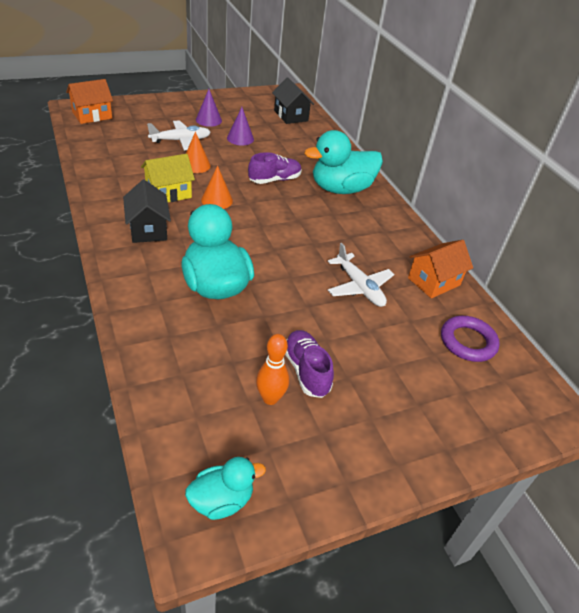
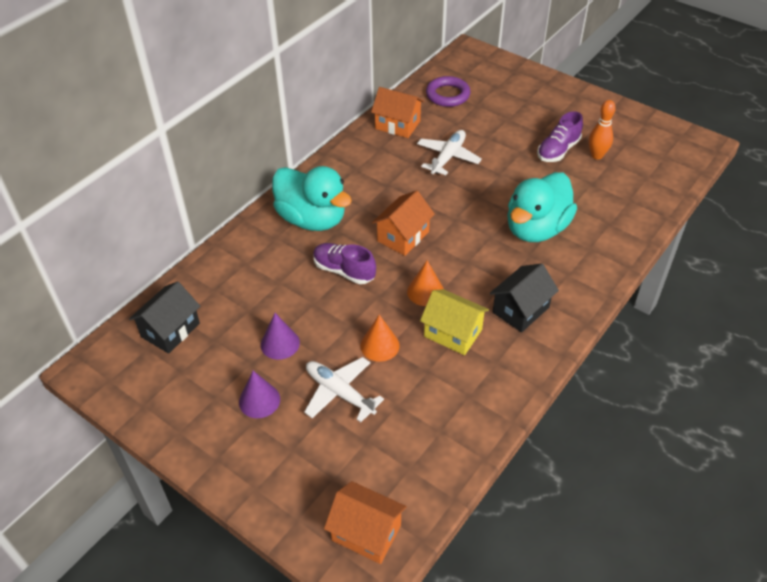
camera: 115 degrees left, 5 degrees up
(221, 500) = (676, 144): turquoise duck -> none
(281, 216) = (403, 236): none -> orange house

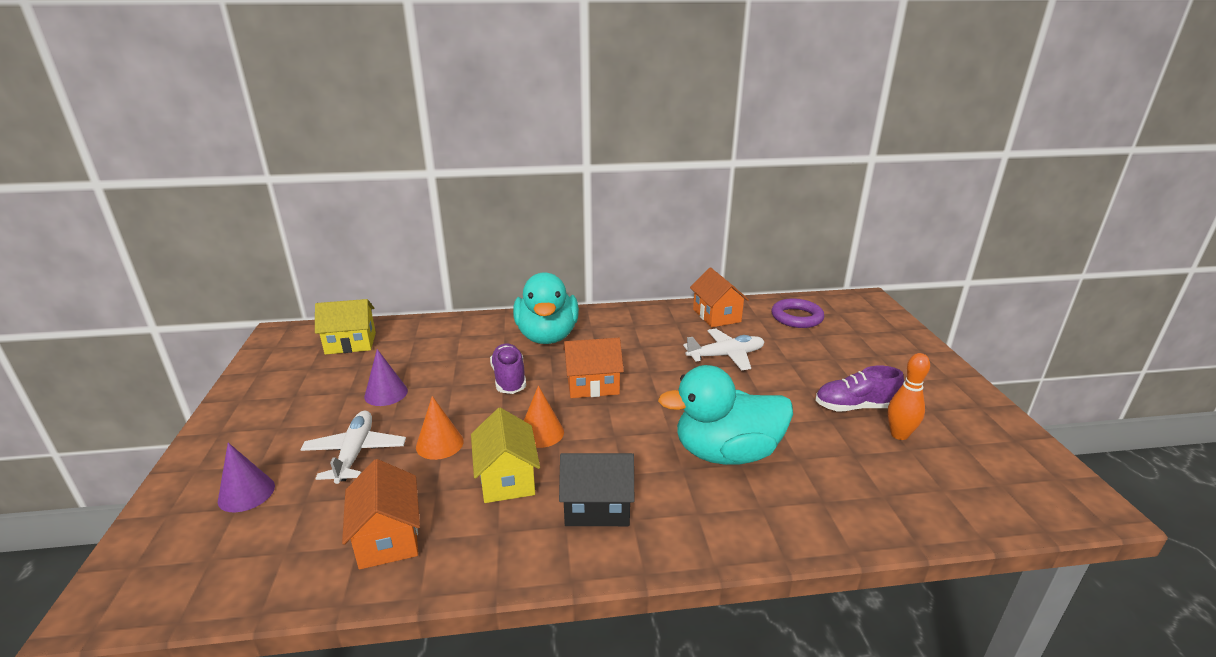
camera: 45 degrees right, 20 degrees down
(170, 330) = (351, 343): black house -> yellow house
(259, 400) = (308, 417): purple cone -> purple cone (246, 493)
(366, 532) = (170, 570): orange house -> orange house (388, 537)

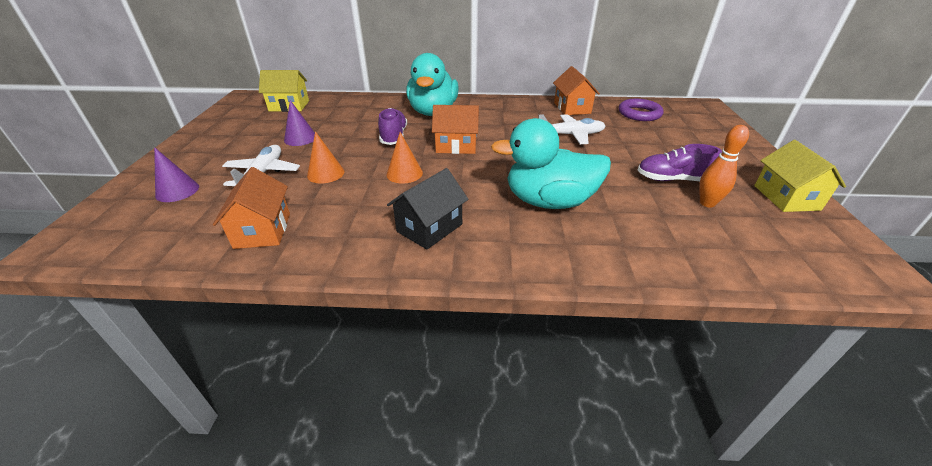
camera: 10 degrees right, 10 degrees up
(507, 478) = (366, 201): yellow house -> yellow house (786, 197)
(597, 507) = (429, 228): black house -> black house turned 60 degrees counterclockwise

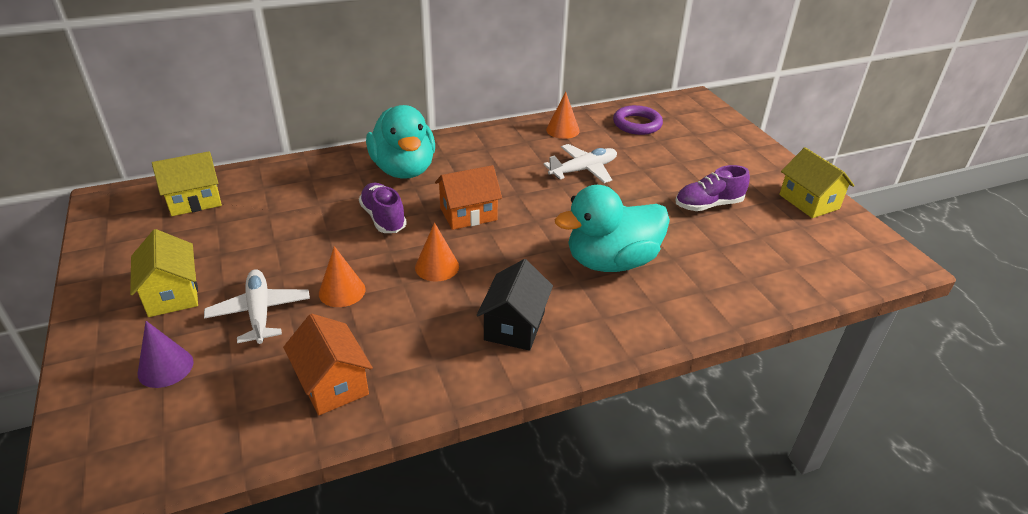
camera: 25 degrees left, 0 degrees up
(225, 151) = (172, 294): none -> yellow house
(300, 138) = (261, 249): purple cone -> none
(572, 108) = (562, 130): orange house -> orange cone
(707, 203) = (749, 225): orange bowling pin -> none

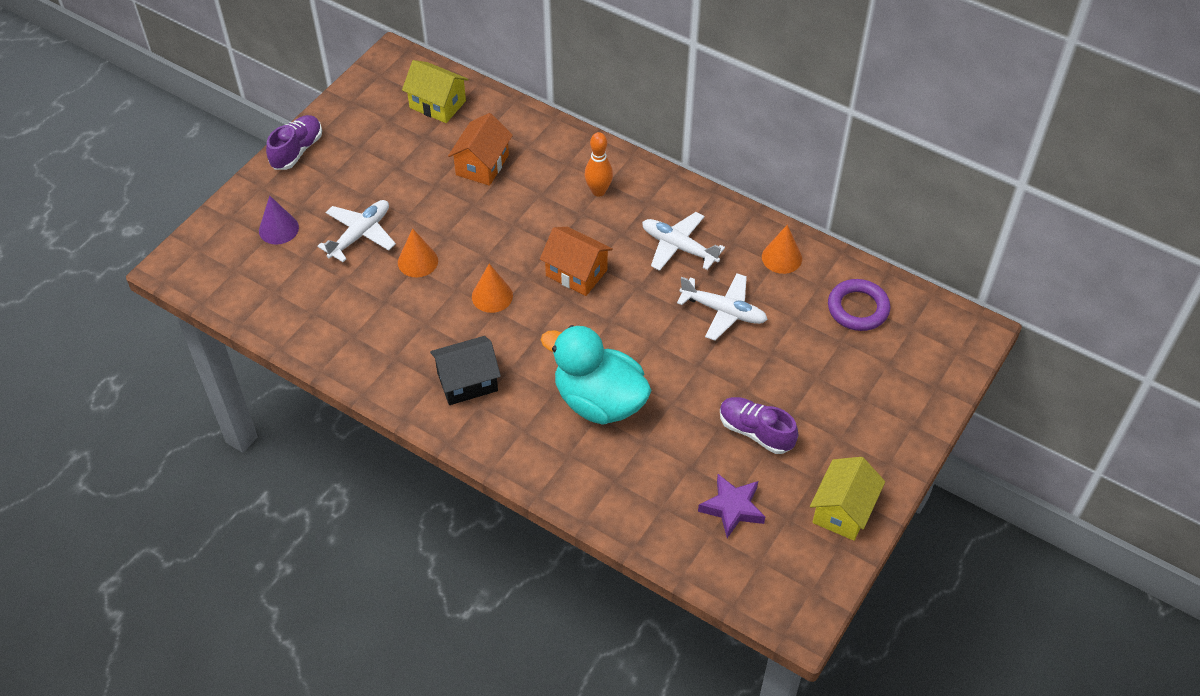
camera: 55 degrees right, 15 degrees up
(172, 294) = (338, 177): yellow house -> none
(332, 383) = (332, 319): orange house -> orange house (482, 165)
(383, 218) = (520, 225): purple shoe -> purple shoe (297, 151)
(404, 169) = (598, 191): turquoise duck -> orange bowling pin
(502, 161) = (678, 247): none -> white plane
(774, 246) = (732, 508): none -> purple star

